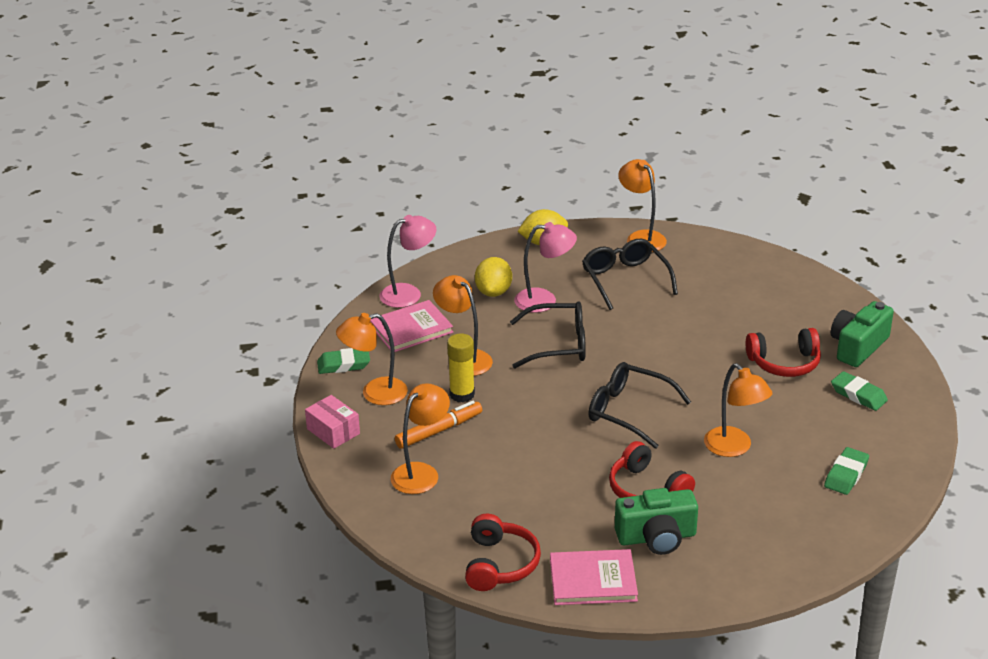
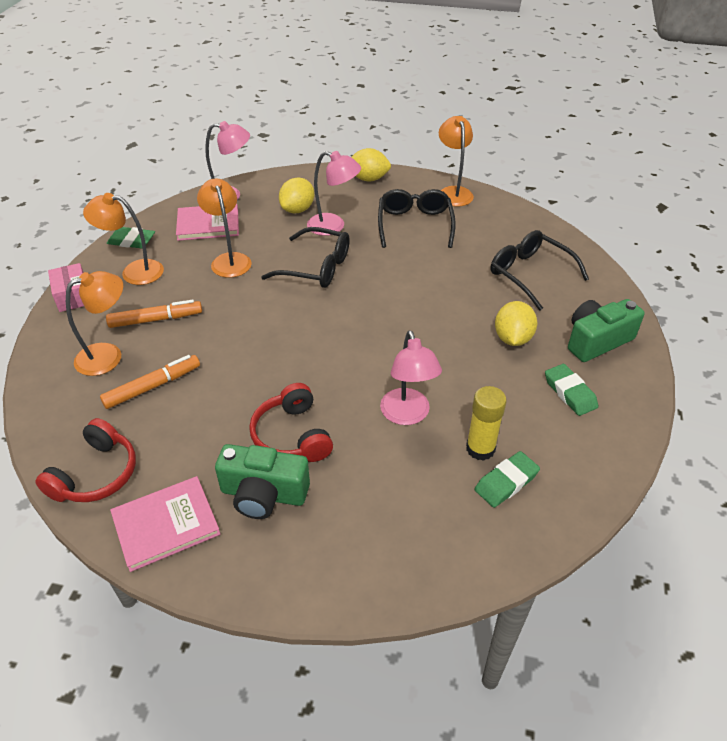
camera: 20 degrees right, 10 degrees up
(462, 394) = (202, 291): yellow glue stick -> yellow glue stick (480, 448)
(488, 486) = (153, 387): none -> orange marker
(593, 580) = (166, 524): pink book -> pink book turned 45 degrees counterclockwise
(628, 411) = (332, 347): black glasses -> black glasses (530, 274)
(734, 448) = (407, 415): orange lamp -> pink lamp
(784, 363) = (512, 338): red headphones -> yellow lemon

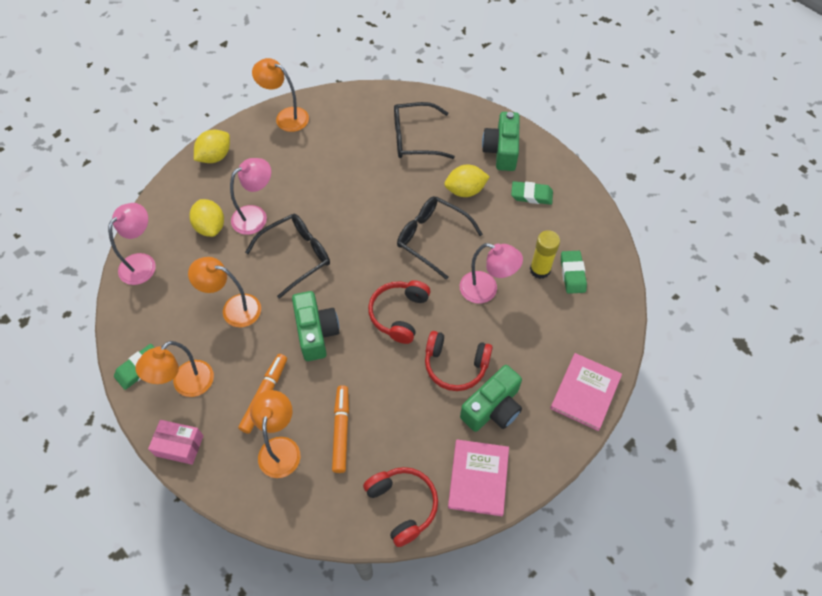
camera: 55 degrees left, 15 degrees up
(208, 224) = (170, 300): pink book -> pink book (585, 392)
(246, 318) = (316, 332): none -> green camera
(316, 363) = (399, 314): none -> red headphones
(415, 224) = (302, 165): black glasses -> black glasses (432, 238)
(512, 338) = (465, 190): yellow lemon -> yellow lemon turned 60 degrees counterclockwise

